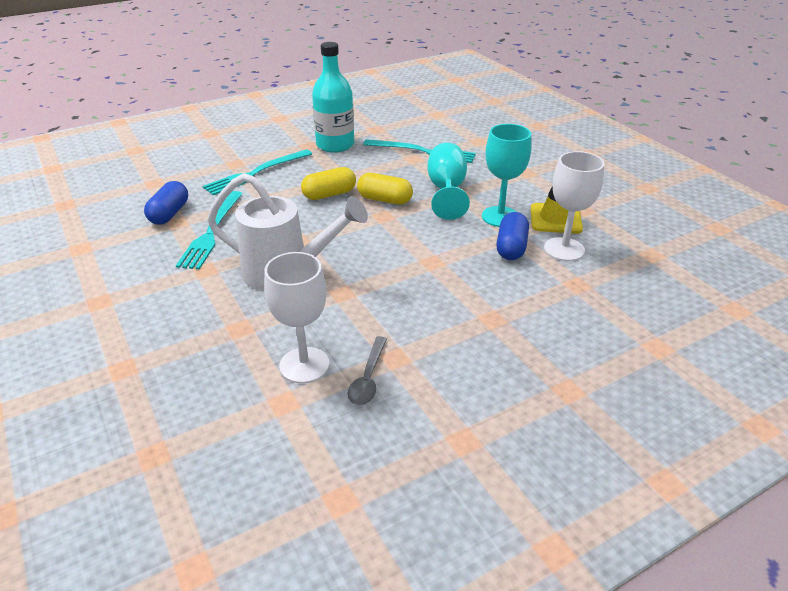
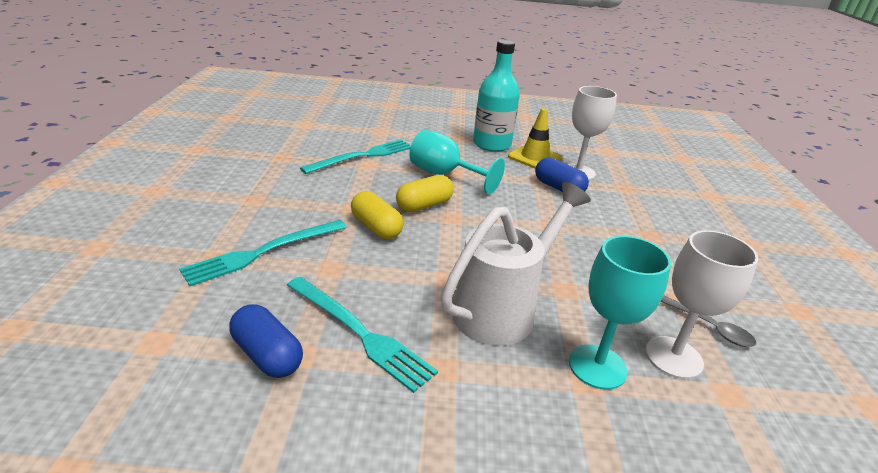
camera: 60 degrees left, 5 degrees down
(256, 173) = (263, 252): turquoise fork -> turquoise fork turned 60 degrees clockwise
(329, 194) = (376, 227): yellow capsule -> yellow capsule turned 45 degrees counterclockwise
(335, 145) = (278, 186): turquoise bottle -> turquoise bottle (492, 144)
(500, 217) = (510, 173): turquoise goblet -> turquoise goblet (597, 366)

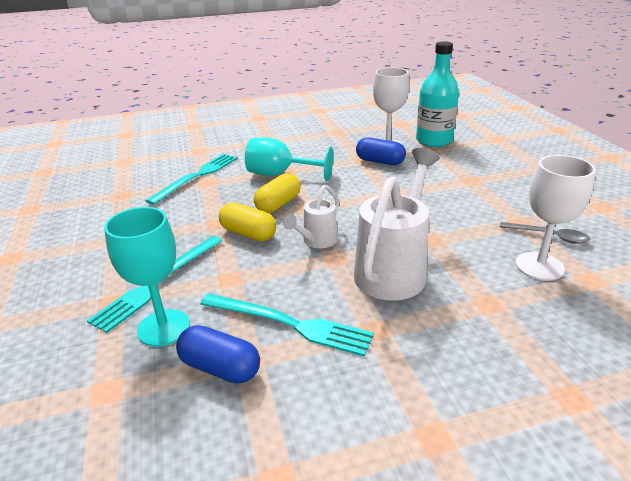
camera: 15 degrees left, 0 degrees up
(439, 255) = (317, 241): none -> white watering can
(492, 144) = (304, 139): turquoise bottle -> turquoise bottle (434, 141)
(534, 157) = (346, 142): yellow traffic cone -> none
(597, 366) = (490, 290): turquoise goblet -> turquoise goblet (164, 327)

